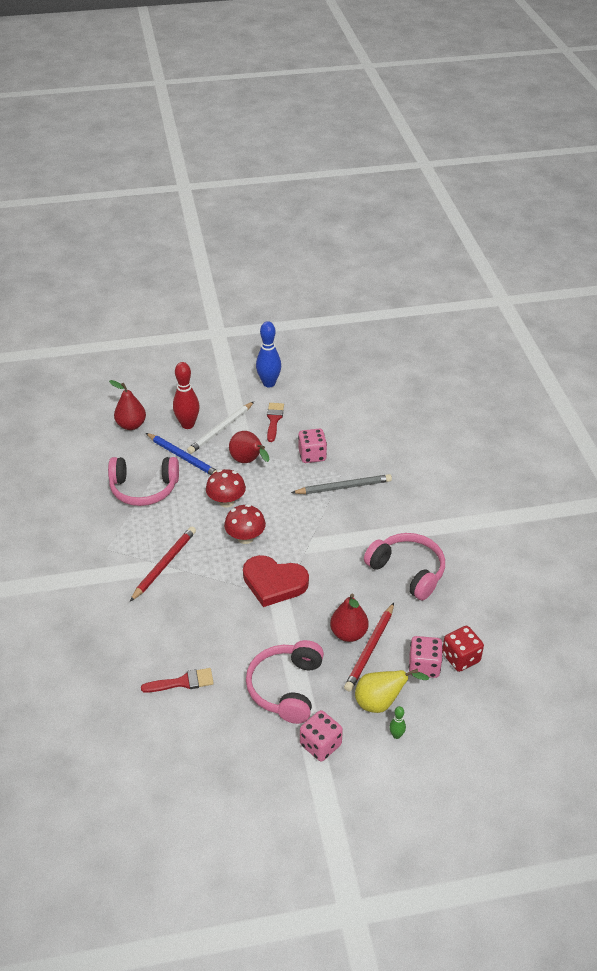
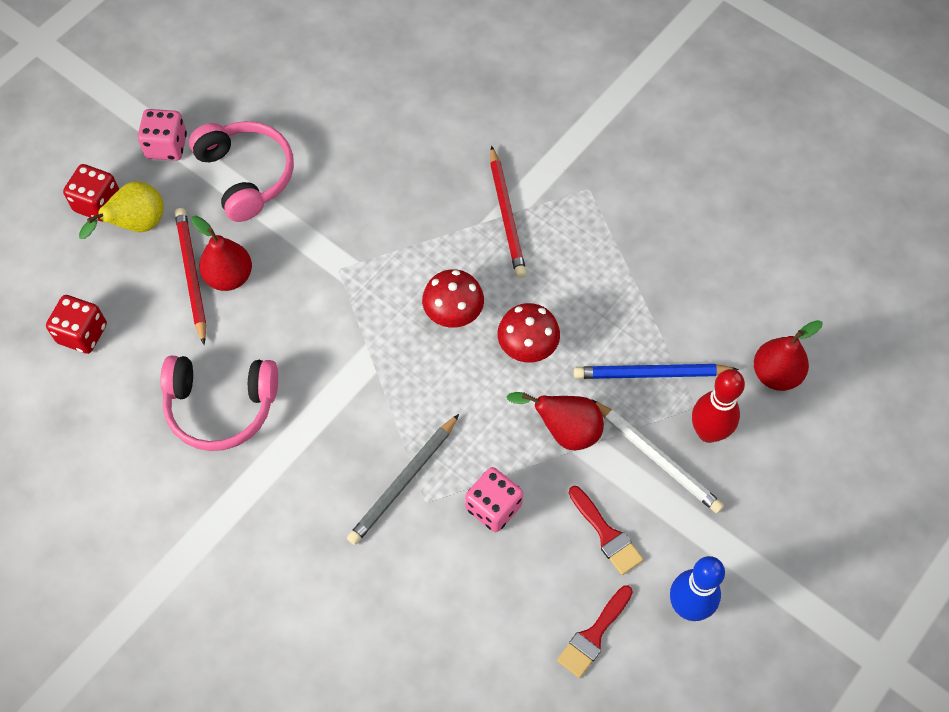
camera: 140 degrees right, 20 degrees up
(144, 488) = (643, 292): pink headphones -> none
(182, 682) = (354, 113): red brush -> red brush (594, 635)
(221, 429) = (657, 458): white pencil -> white pencil turned 135 degrees clockwise
(274, 583) = (365, 279): red heart -> none
(396, 735) = (98, 203): green bowling pin -> red dice
(424, 666) = (118, 296): pink dice -> none

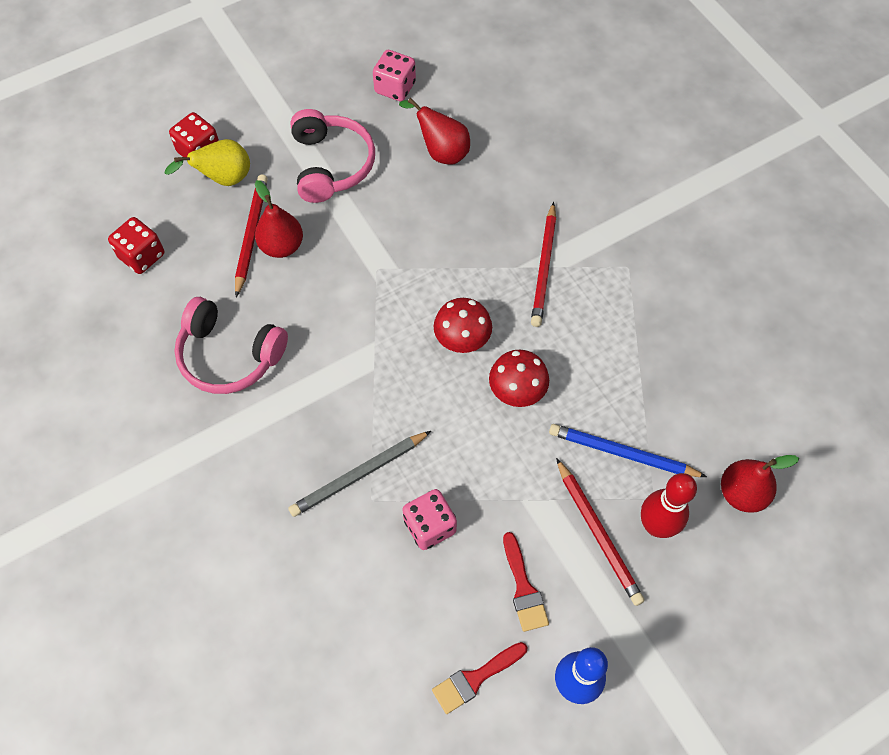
camera: 20 degrees right, 0 degrees up
(166, 146) = (275, 120): pink dice -> pink dice (395, 88)
(565, 430) = (522, 479): red pear -> red pear (441, 152)
(657, 458) = (598, 533): white pencil -> red pencil

